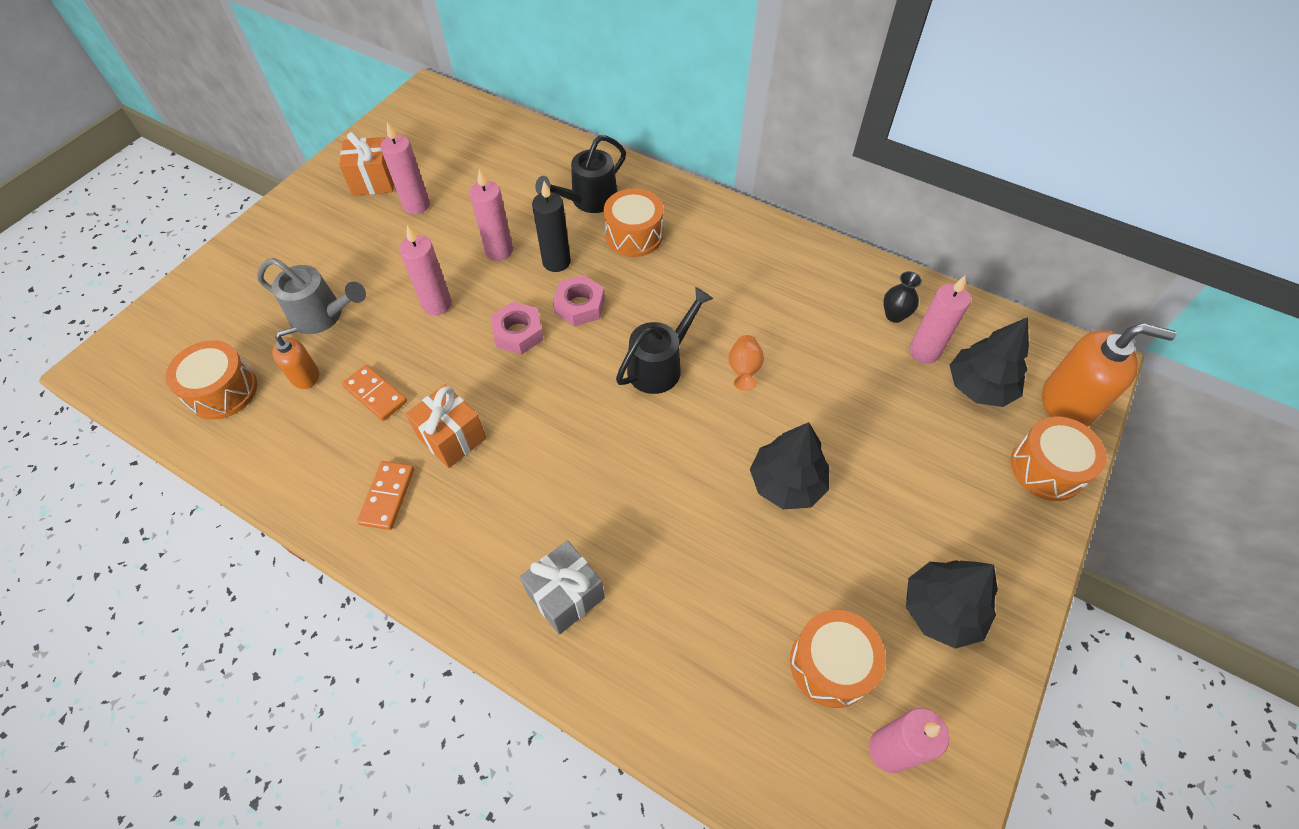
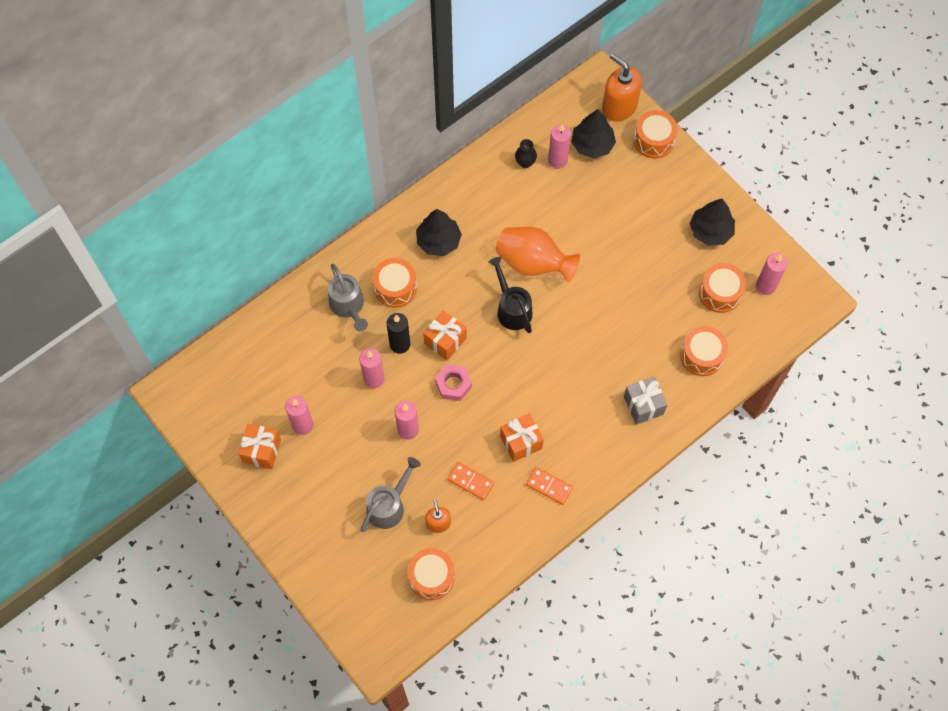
camera: 70 degrees left, 10 degrees up
(375, 394) = (470, 481): orange domino -> orange domino turned 60 degrees clockwise
(579, 306) = (445, 341): pink nut -> orange gift
(588, 201) = (348, 306): black watering can -> grey watering can
(694, 668) = (701, 356): none -> orange drum
(744, 370) = (533, 263): orange vase -> orange vase, size x2.17
(786, 483) = (616, 271): black tree -> black tree (438, 241)
(1068, 403) = (619, 107): orange soap dispenser -> orange soap dispenser turned 75 degrees counterclockwise

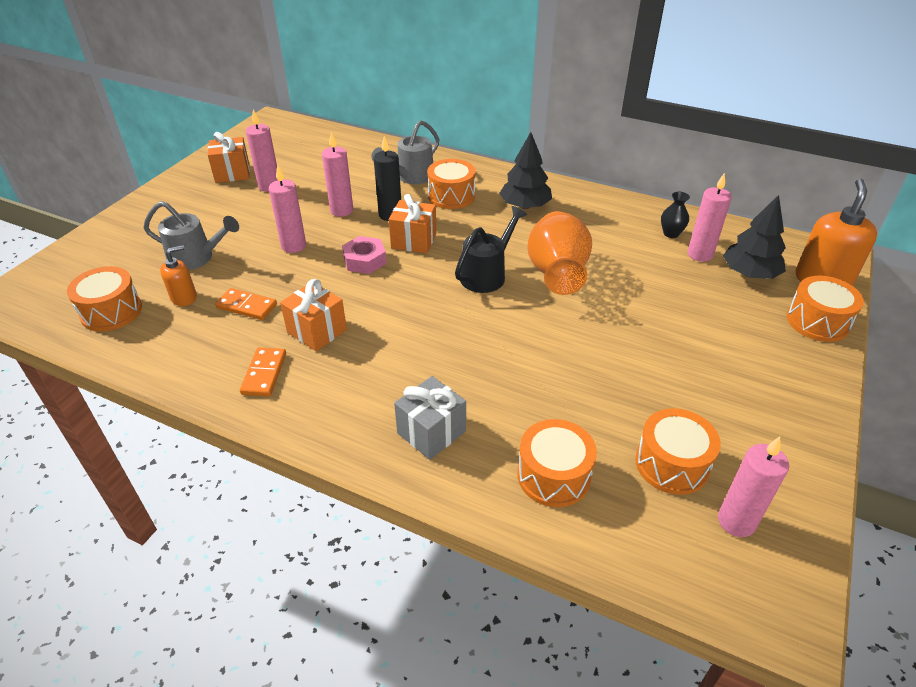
camera: 65 degrees right, 25 degrees down
(470, 481) = (246, 306): orange domino -> orange domino turned 75 degrees counterclockwise
(710, 231) = (756, 420): black tree -> none

